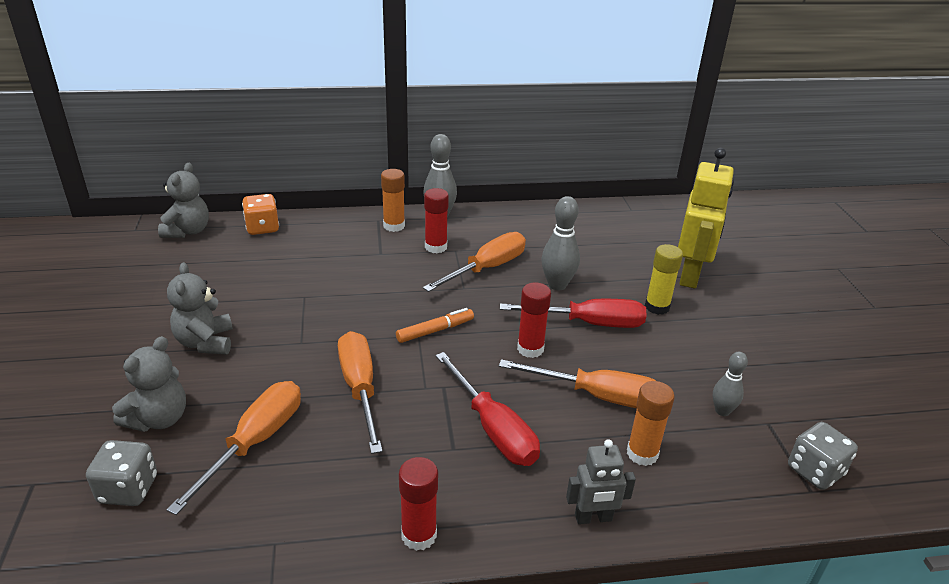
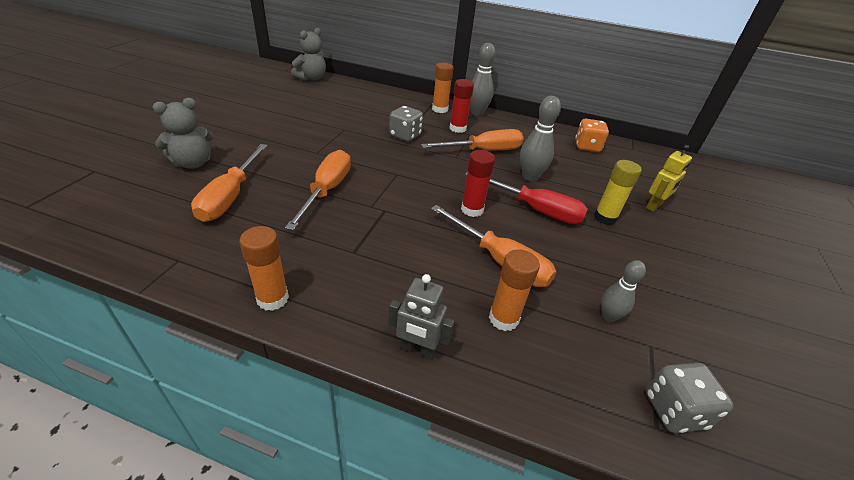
camera: 25 degrees right, 5 degrees up
(128, 489) = (135, 193): grey dice -> grey dice (405, 136)
(205, 342) = (261, 134): grey teddy bear -> none
(255, 442) = (231, 196): orange screwdriver -> orange screwdriver turned 135 degrees clockwise
(262, 228) = (355, 88): orange dice -> orange dice (587, 147)
(419, 535) = (272, 299): red glue stick -> orange glue stick
(435, 330) = (411, 175): orange marker -> none
(493, 428) = (395, 250): red screwdriver -> none
(690, 275) = (654, 206): yellow robot -> yellow robot, size x0.54

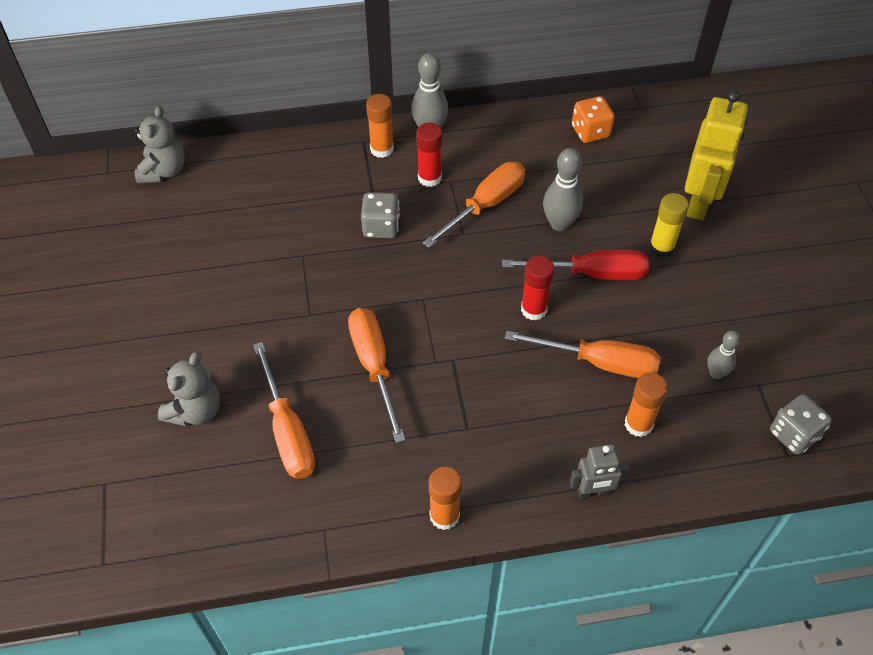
camera: 25 degrees left, 15 degrees up
(654, 206) = (699, 202): yellow robot -> yellow robot, size x1.84

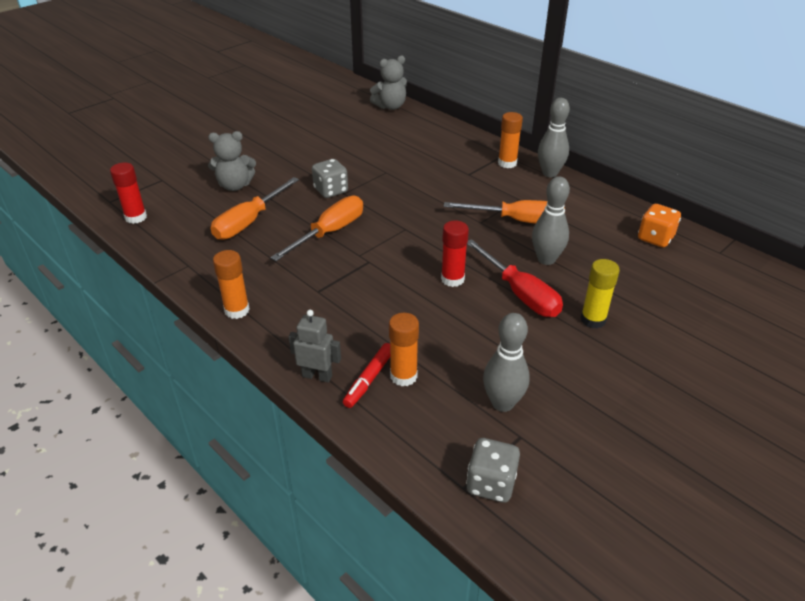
camera: 55 degrees right, 15 degrees down
(381, 227) = (443, 189): grey dice -> grey dice (331, 191)
(429, 178) = (509, 190): red glue stick -> red glue stick (136, 217)
(593, 492) = (317, 376): grey robot -> grey robot turned 150 degrees clockwise
(599, 362) = (440, 331): orange screwdriver -> none
(625, 453) = (369, 379): none -> red marker
(699, 202) = (670, 322): yellow robot -> none
(716, 373) = (502, 403): grey bowling pin -> grey bowling pin, size x1.60

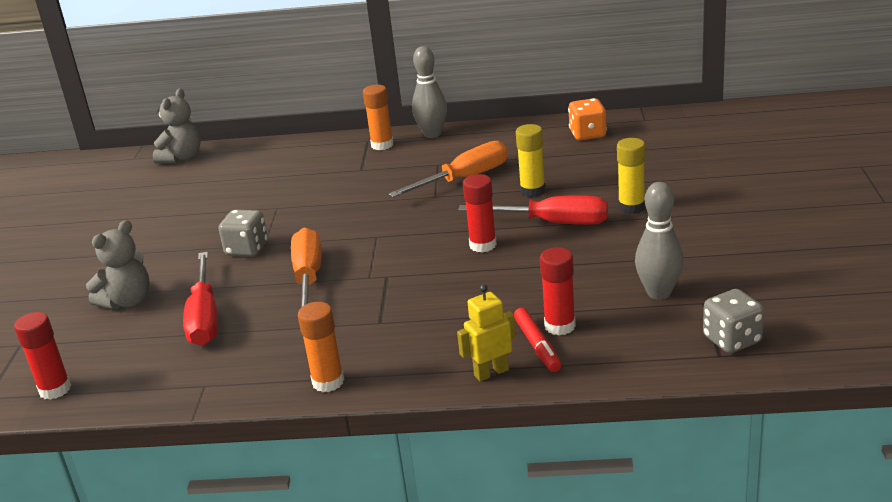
camera: 40 degrees left, 10 degrees down
(249, 222) = (205, 317): orange screwdriver -> red screwdriver
(317, 376) = (491, 372): grey robot -> yellow robot
(403, 376) = (560, 326): orange glue stick -> red glue stick
(546, 259) = (532, 191): grey bowling pin -> yellow glue stick

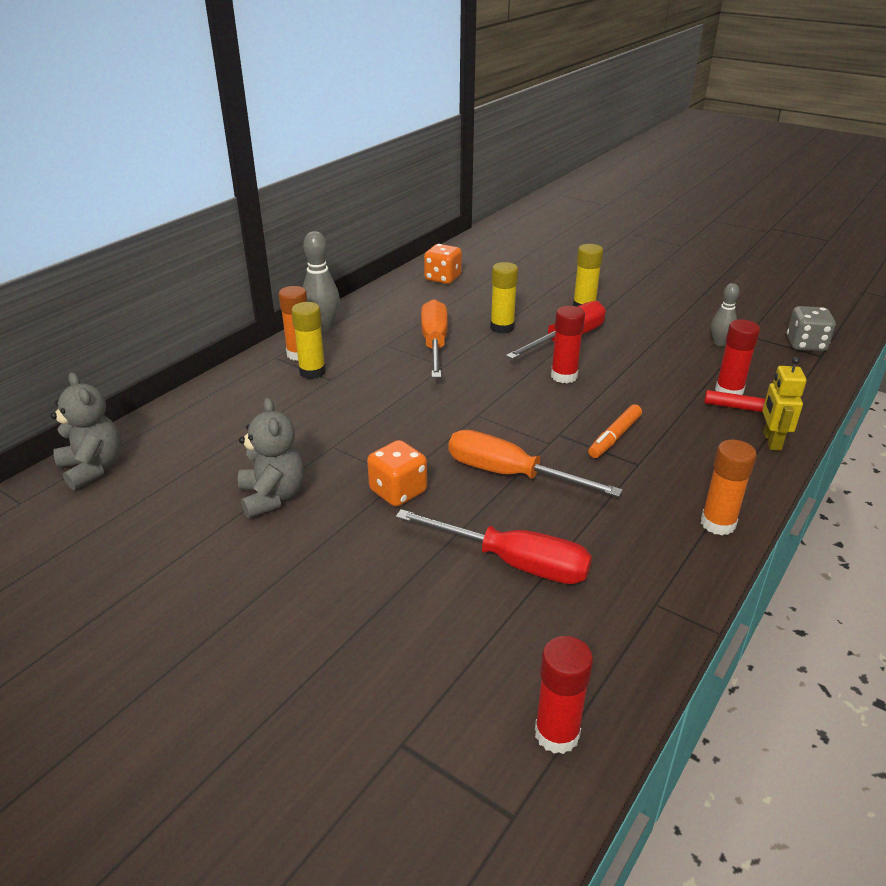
camera: 60 degrees left, 5 degrees up
(127, 301) = (404, 611): grey teddy bear -> grey teddy bear (273, 496)
(247, 249) = (398, 491): grey dice -> orange dice
(363, 160) = (312, 372): none -> yellow glue stick
(409, 299) = (614, 437): none -> orange marker
(659, 293) = (719, 343): grey bowling pin -> grey bowling pin, size x0.63

